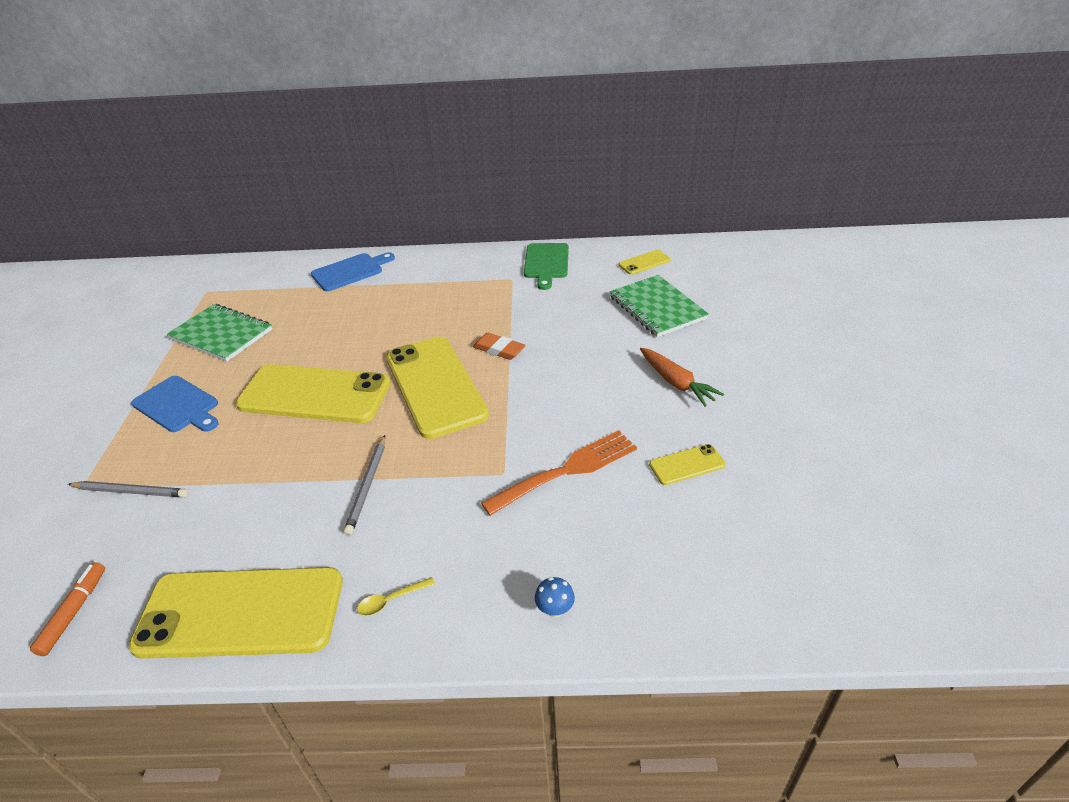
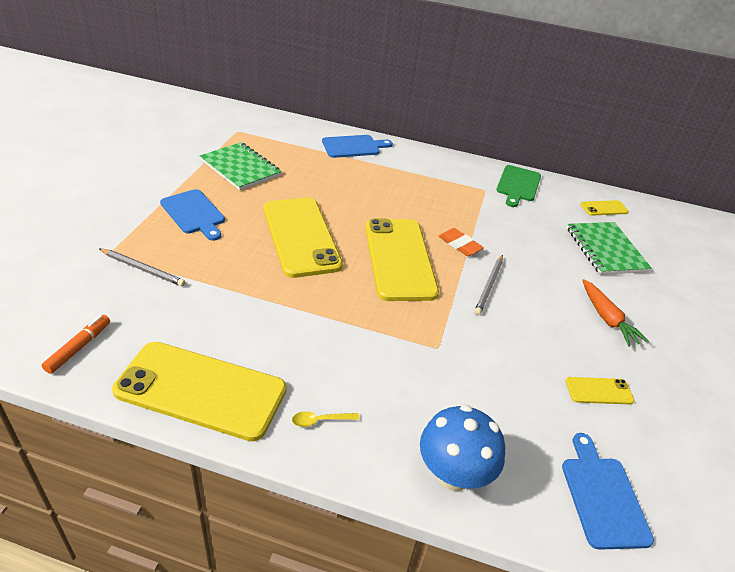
camera: 10 degrees right, 0 degrees up
(315, 394) = (301, 236): yellow phone -> yellow phone turned 45 degrees clockwise
(367, 486) = (324, 322): grey pencil -> grey pencil (489, 286)
(555, 609) = (453, 474): blue mushroom -> blue mushroom, size x2.37
(567, 470) = (492, 362): orange fork -> none
(718, 578) = (603, 496): none -> blue cutting board

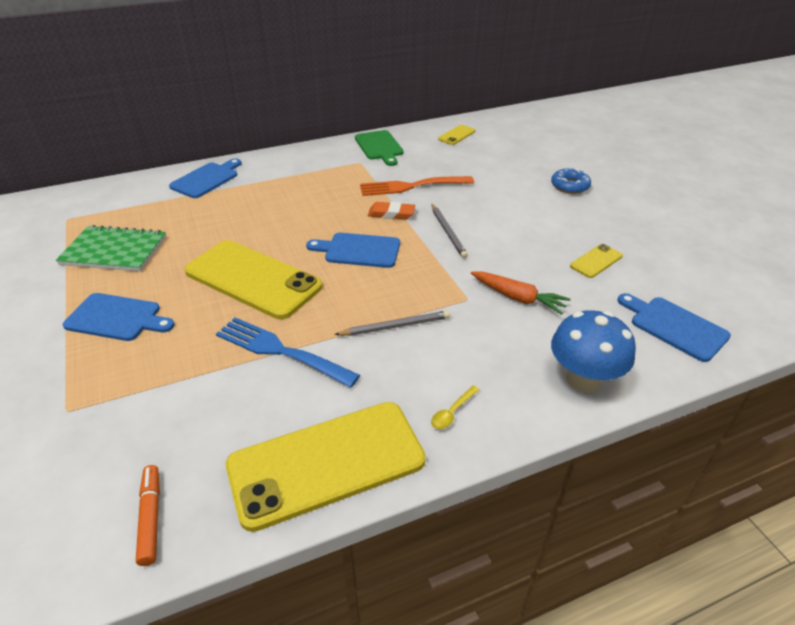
camera: 35 degrees left, 0 degrees up
(143, 269) = (126, 400): grey pencil -> grey pencil (395, 326)
(260, 297) = (280, 351): none -> blue fork
(399, 259) = (359, 250): yellow phone -> blue cutting board
(504, 231) = (411, 186): none -> orange fork
(605, 250) = (491, 164): green notebook -> none
(607, 318) = (545, 210): orange carrot -> orange carrot (518, 298)
(663, 311) = (570, 186): none -> blue donut

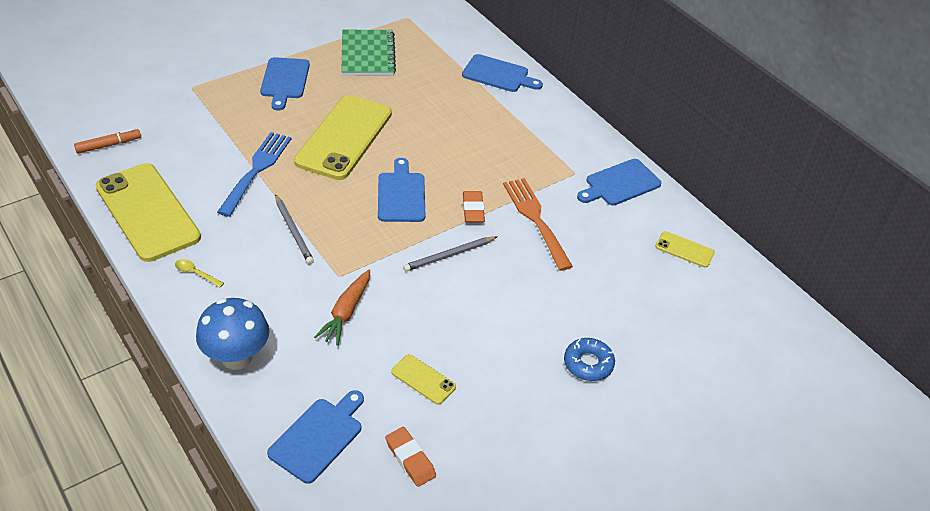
camera: 75 degrees right, 5 degrees up
(379, 147) = (620, 183): green cutting board -> blue cutting board
(683, 276) = (410, 459): none -> orange eraser

